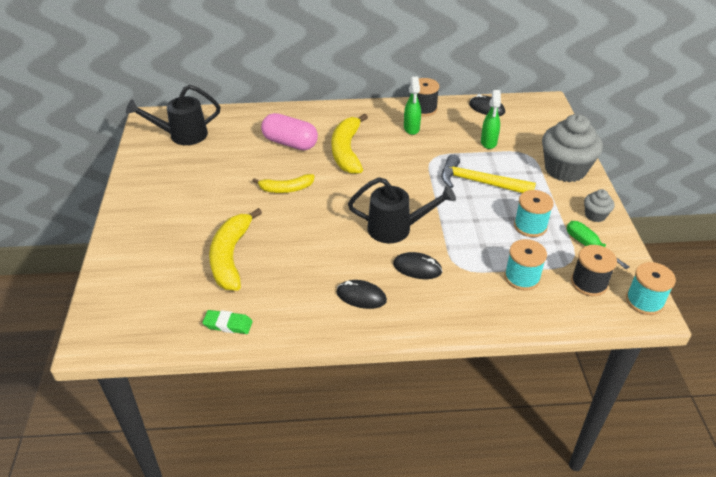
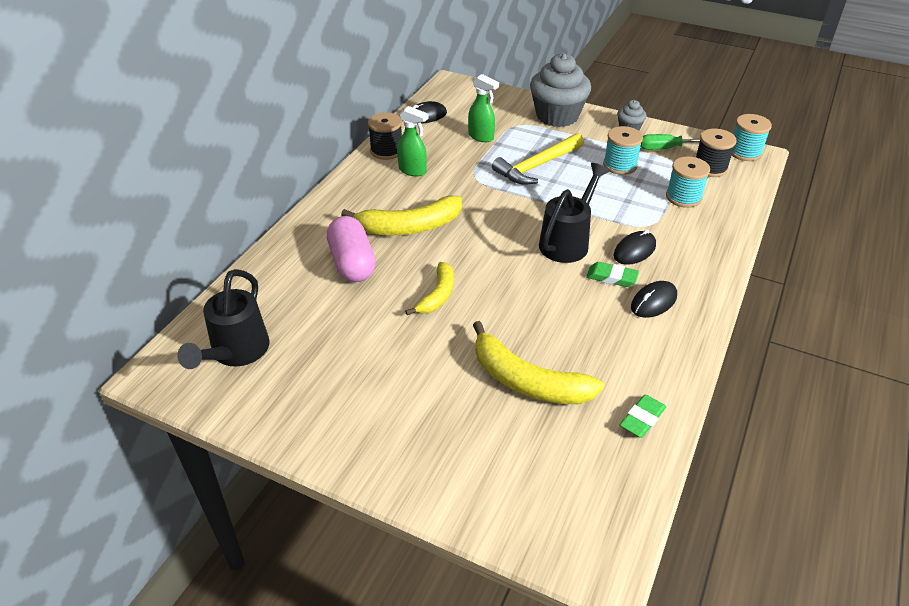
camera: 60 degrees left, 0 degrees up
(290, 143) = (352, 263): pink capsule -> pink capsule turned 75 degrees counterclockwise
(347, 151) = (410, 227): yellow banana -> yellow banana turned 45 degrees counterclockwise
(372, 265) = (611, 277): none -> green eraser

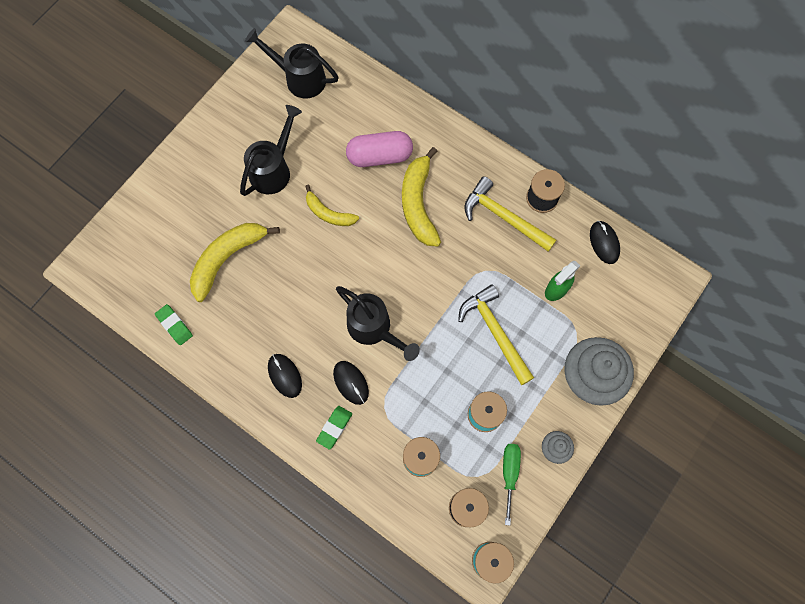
camera: 100 degrees right, 30 degrees up
(385, 356) = (273, 170): none -> black watering can
(413, 171) = (504, 217): green spray bottle -> yellow hammer
(611, 277) = (320, 351): green eraser -> green eraser (334, 427)

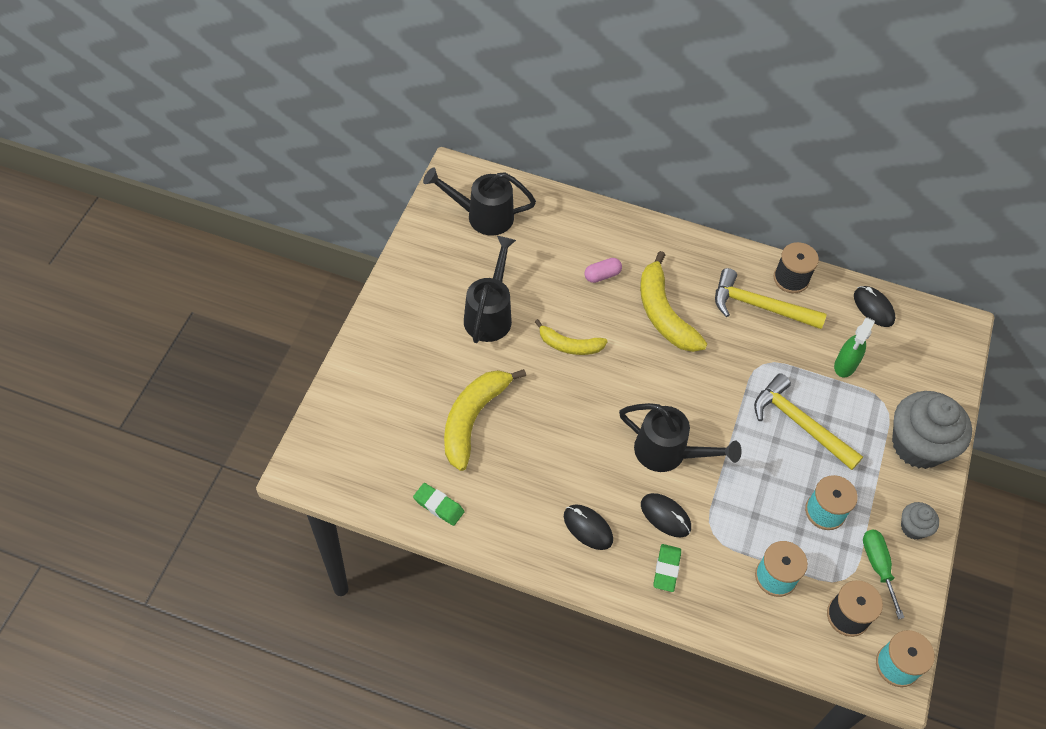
camera: 20 degrees left, 15 degrees down
(380, 156) = (602, 275): pink capsule -> pink capsule, size x0.52

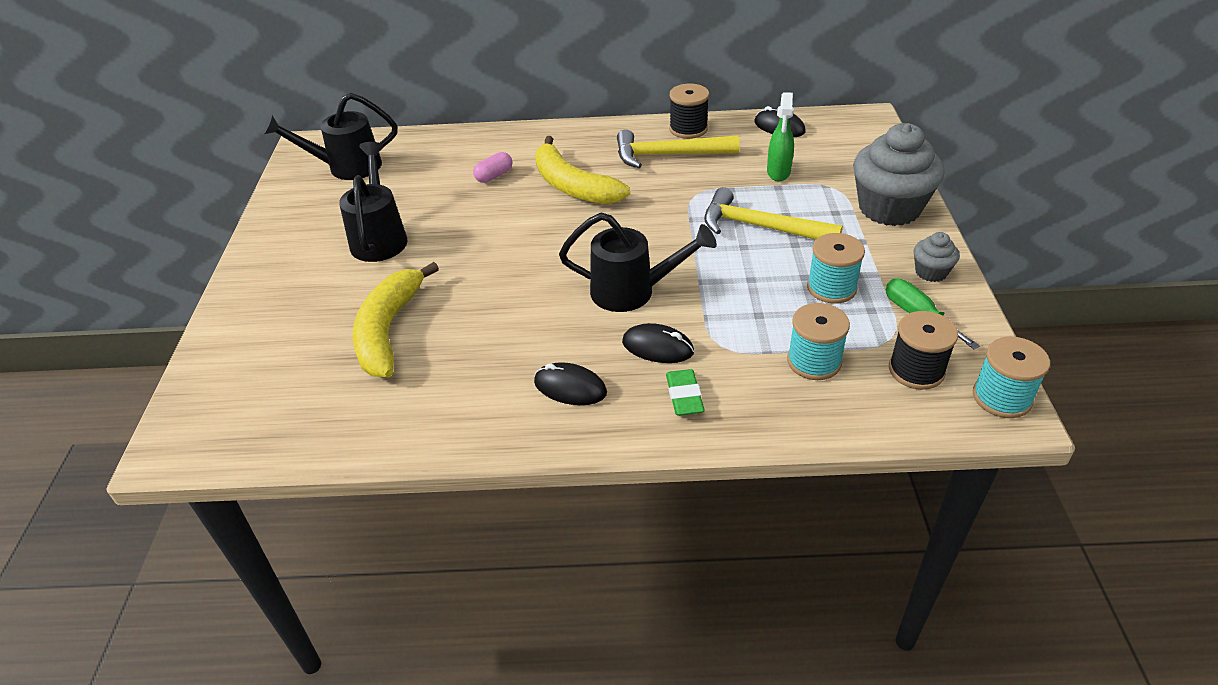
camera: 15 degrees left, 15 degrees down
(438, 506) = (370, 426): green eraser -> none
(569, 345) = (481, 237): yellow banana -> none

